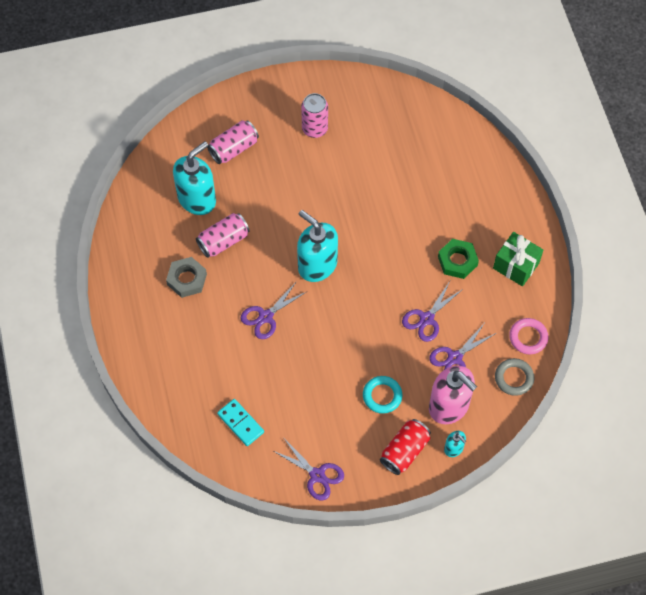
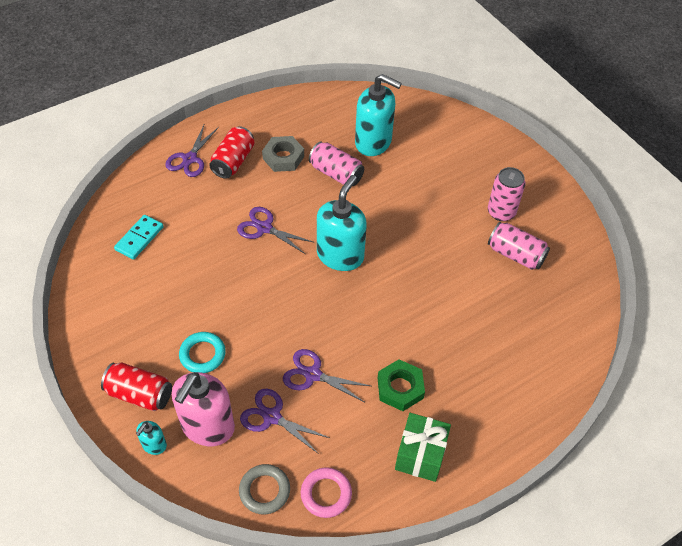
camera: 70 degrees right, 10 degrees down
(175, 323) = (233, 161): none -> red can
(234, 148) = (443, 154): pink can -> pink can (515, 254)
(317, 475) = (94, 318): purple scissors -> purple scissors (190, 159)

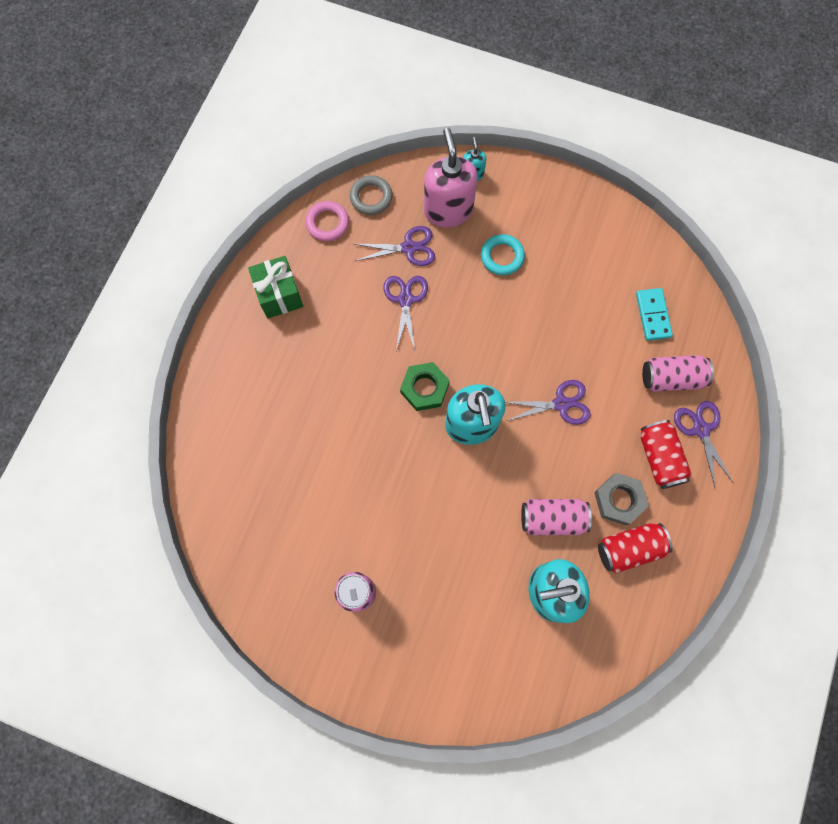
camera: 145 degrees right, 20 degrees up
(140, 394) = (517, 198): red can -> red can (629, 549)
(313, 374) = (405, 300): purple scissors -> purple scissors turned 75 degrees counterclockwise
(400, 388) = (330, 336): green nut -> green nut (424, 388)
(515, 254) = (313, 546): pink can -> pink can (671, 378)

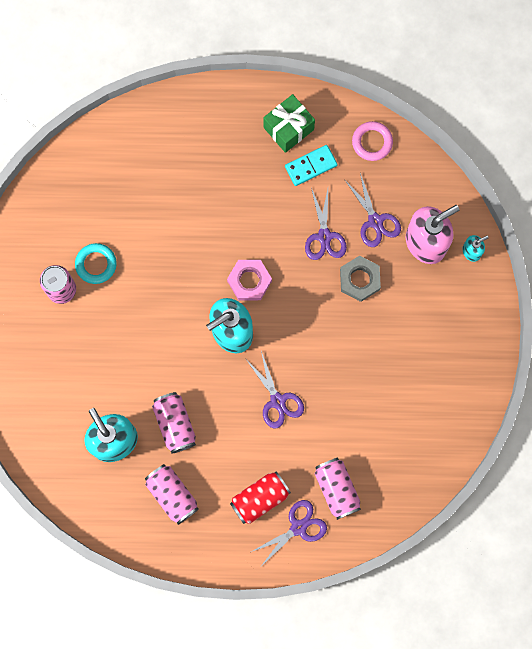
camera: 70 degrees right, 5 degrees up
(371, 197) = (412, 170): grey ring -> none
(405, 300) = (324, 236): purple scissors -> purple scissors turned 105 degrees clockwise
(424, 388) = (249, 281): green nut -> pink nut
(502, 257) = (398, 305): turquoise ring -> turquoise ring (96, 264)
(619, 500) = (210, 474): grey nut -> grey nut (359, 279)
(629, 549) = (172, 495): red can -> pink can
(652, 315) = (391, 456): turquoise domino -> turquoise domino (311, 166)

